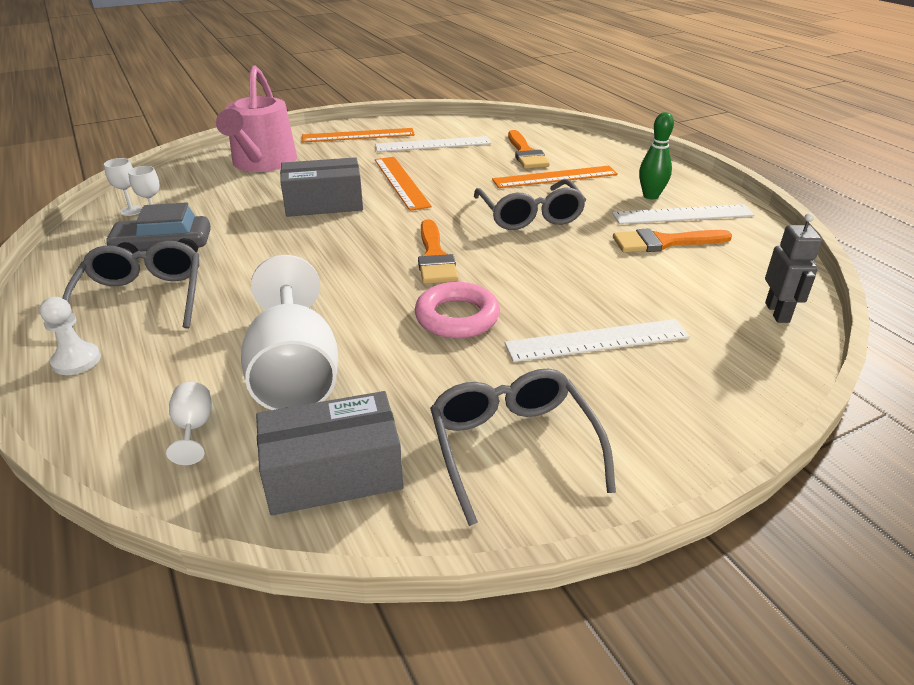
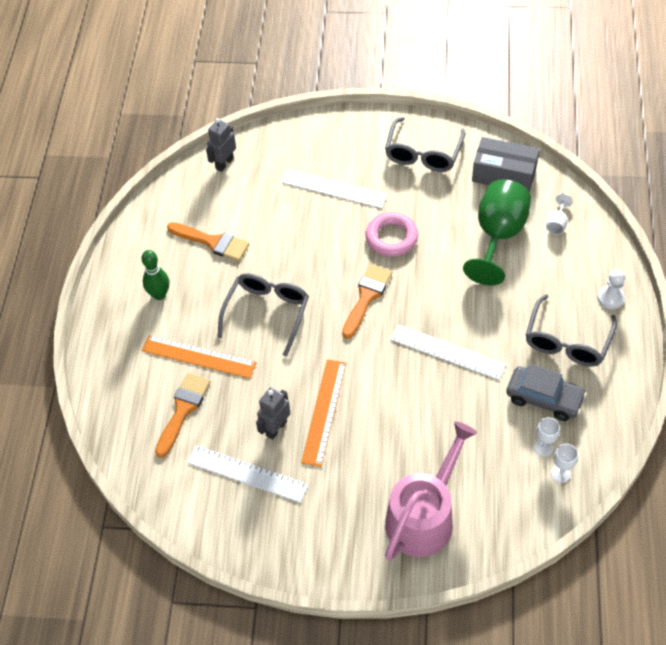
camera: 145 degrees left, 20 degrees up
(295, 374) = (498, 236): white goblet -> green goblet
(324, 203) = (404, 407): grey box -> none
(358, 135) = (303, 536): orange ruler -> none
(435, 165) = (276, 428): none -> grey robot
(683, 215) = (166, 263): white ruler -> white ruler (447, 352)

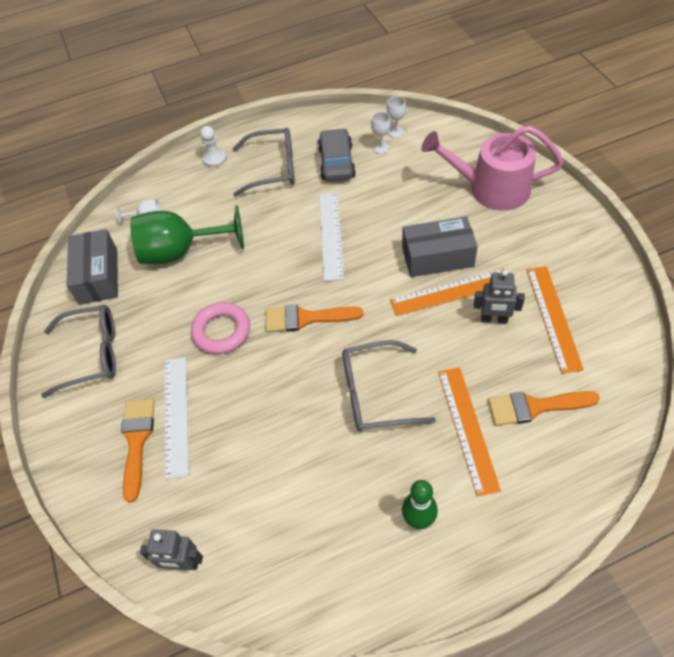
camera: 115 degrees left, 0 degrees up
(212, 242) = (313, 503): orange brush -> orange brush (137, 441)
(247, 474) = (553, 317): white ruler -> orange ruler
(368, 422) = (437, 257): none -> grey box

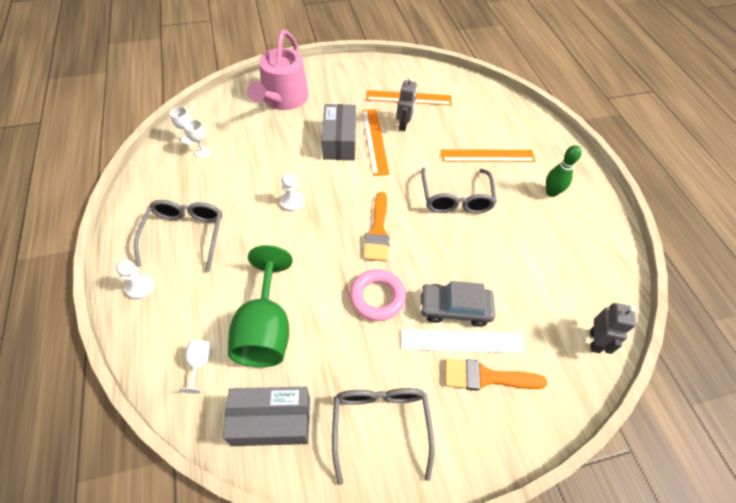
camera: 90 degrees left, 0 degrees up
(331, 235) = (292, 202): white ruler -> white pawn
(336, 162) = (204, 185): grey car -> grey car (454, 308)
(535, 407) = (474, 122): orange brush -> none

